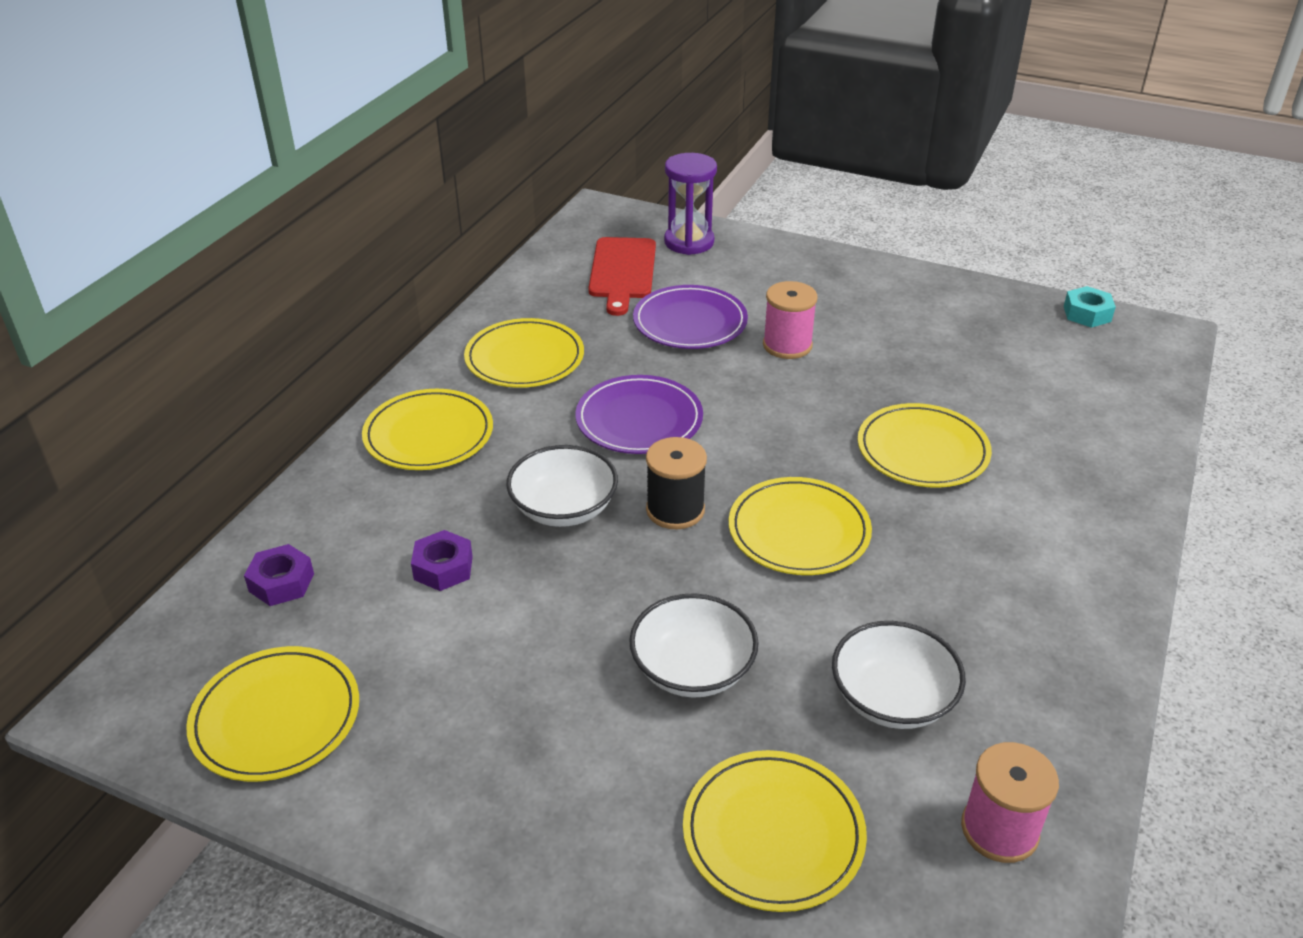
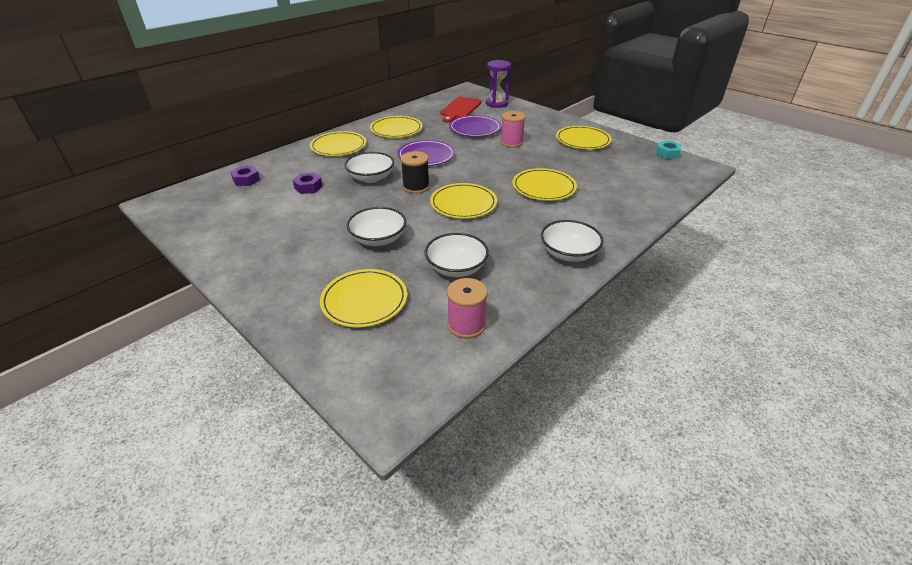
camera: 20 degrees right, 0 degrees up
(276, 717) = (209, 219): yellow plate -> yellow plate (582, 140)
(1067, 604) = (568, 253): none -> white bowl

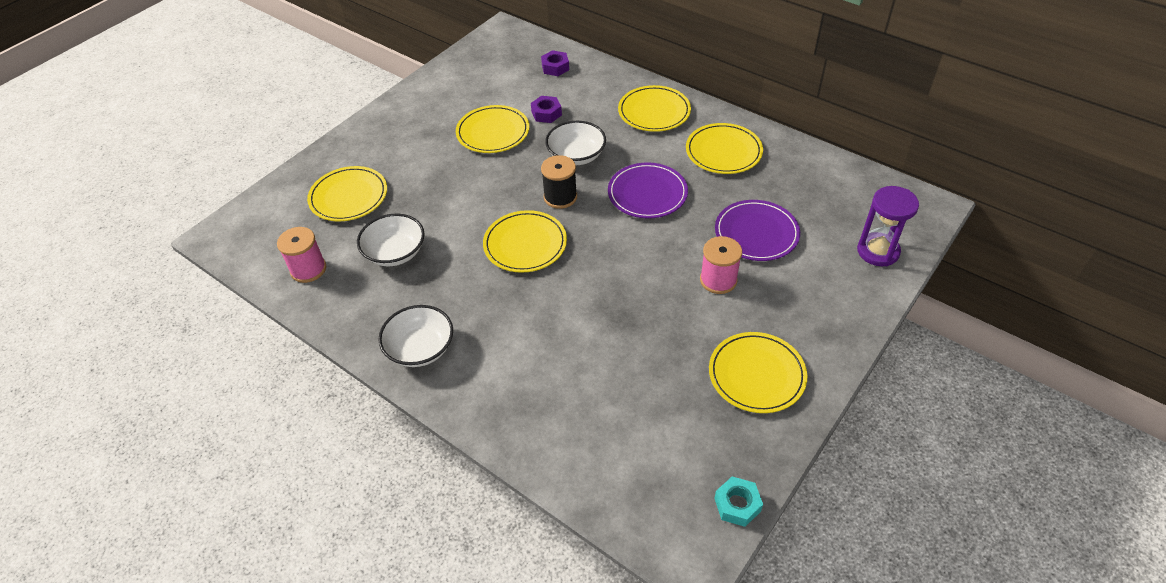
camera: 85 degrees right, 10 degrees up
(378, 239) = (446, 186): white bowl -> none
(460, 109) = (831, 207): red cutting board -> none
(543, 187) = (579, 322): yellow plate -> yellow plate (493, 132)

